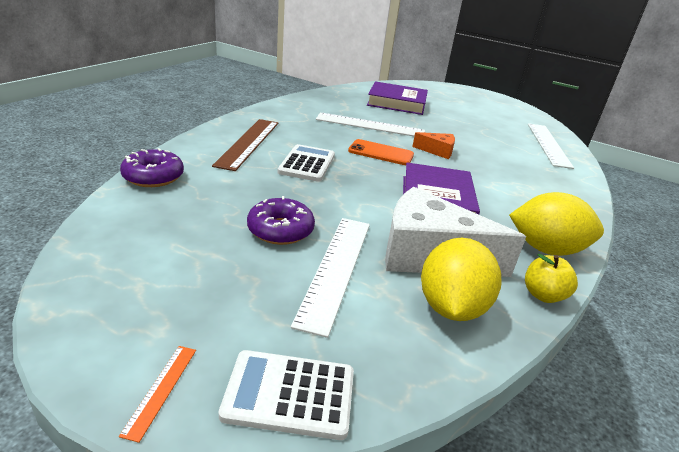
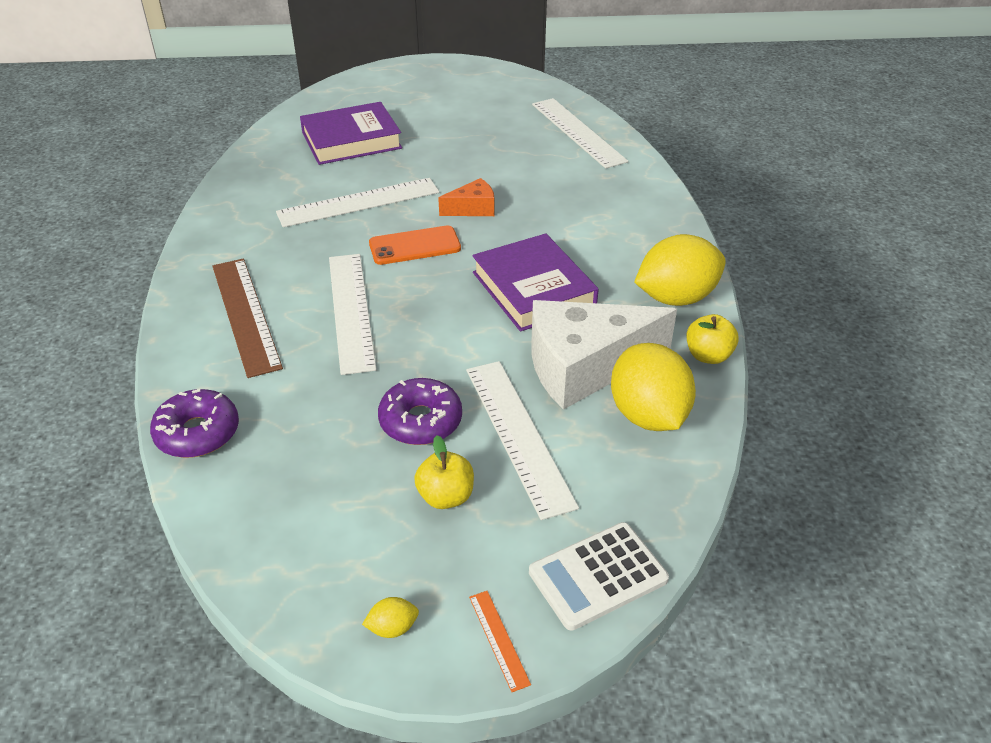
camera: 30 degrees left, 10 degrees up
(106, 333) = (392, 628): none -> yellow lemon
(243, 277) = (446, 496): none -> yellow apple
(307, 164) = (351, 311): white calculator -> white ruler

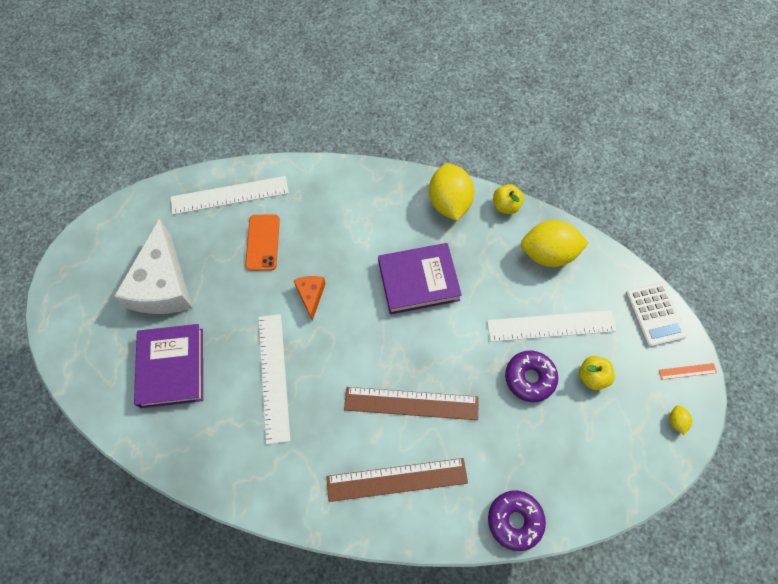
camera: 75 degrees left, 25 degrees up
(351, 311) = (411, 403): white ruler -> brown ruler
(415, 246) = (346, 346): orange phone -> orange phone (263, 242)
(584, 367) = (501, 273): white cheese -> white cheese (163, 285)

